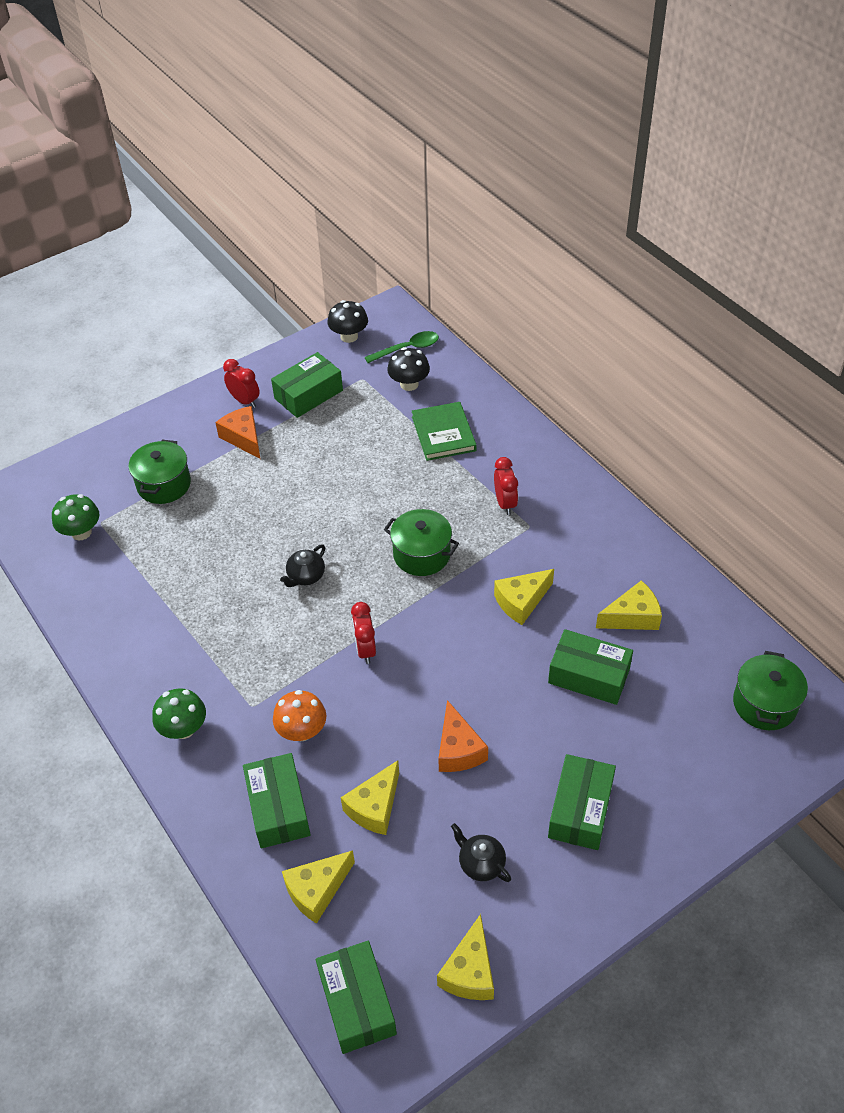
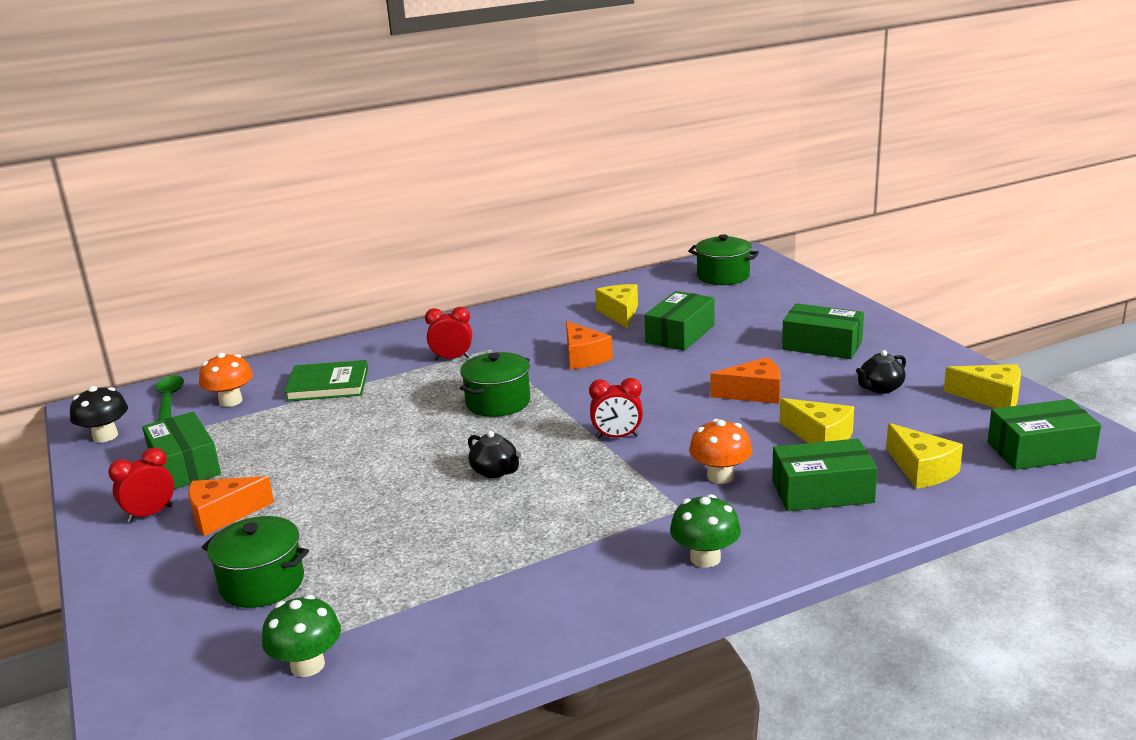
camera: 80 degrees left, 25 degrees down
(409, 384) = (230, 401): black mushroom -> orange mushroom
(521, 601) = (584, 357): yellow cheese -> orange cheese

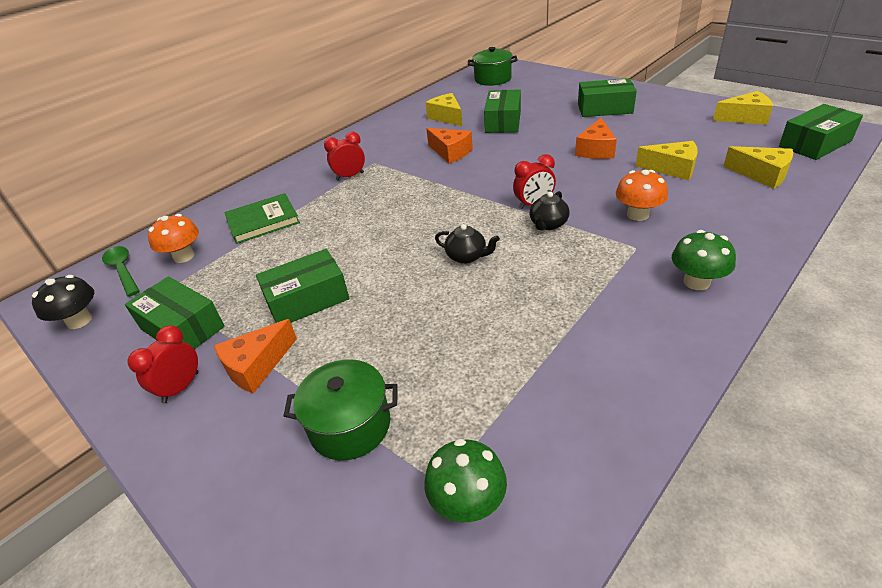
camera: 20 degrees left, 15 degrees up
(498, 402) = (417, 201): green pot -> none
(754, 393) = (596, 150): orange cheese -> orange cheese turned 135 degrees clockwise
(822, 492) = (718, 207): green box -> green box (307, 299)
(880, 388) = (672, 127): black teapot -> black teapot (548, 224)

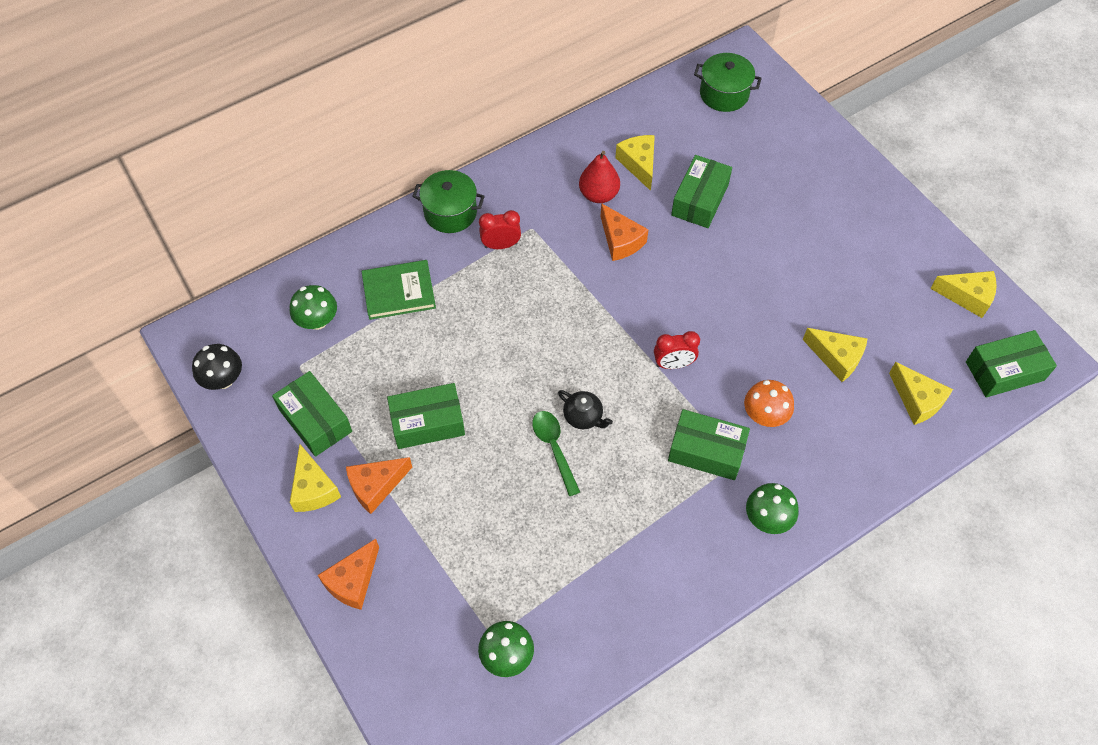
camera: 10 degrees right, 20 degrees up
(123, 270) = (258, 321): green spoon -> green spoon (554, 448)
(181, 387) = (313, 488): red clock -> yellow cheese
(184, 256) = (317, 321): orange mushroom -> green mushroom
(350, 425) = (440, 569): green pot -> green pot (450, 212)
(422, 136) = (598, 194): none -> red pear
(548, 224) = (675, 399): black teapot -> none
(596, 150) = (776, 295): orange cheese -> orange cheese (353, 581)
(604, 108) = (826, 217): green box -> green box (706, 451)

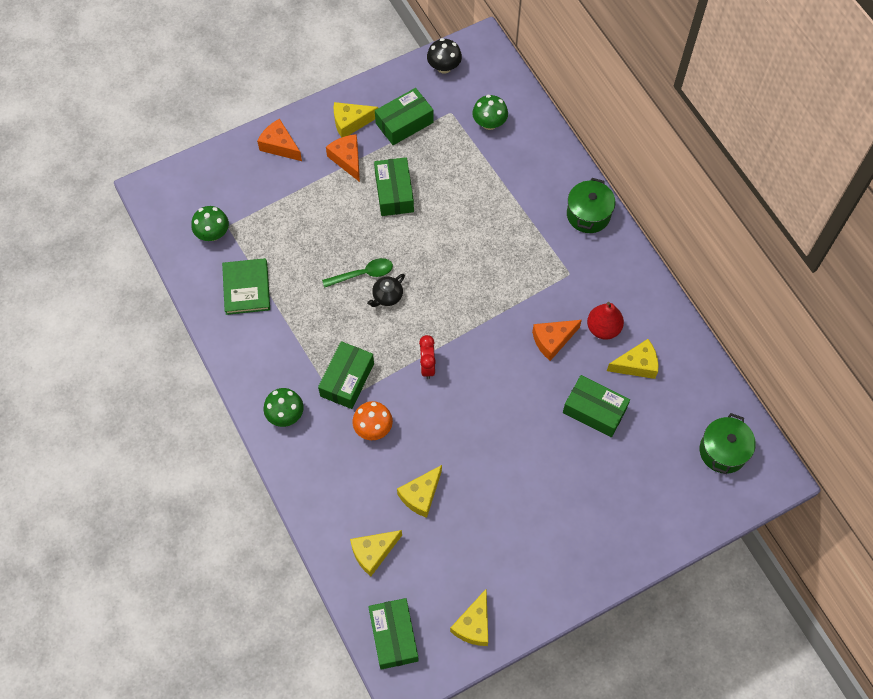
camera: 95 degrees right, 5 degrees up
(399, 292) = (512, 176): green book -> green book (246, 288)
(501, 245) = (553, 249): red clock -> none

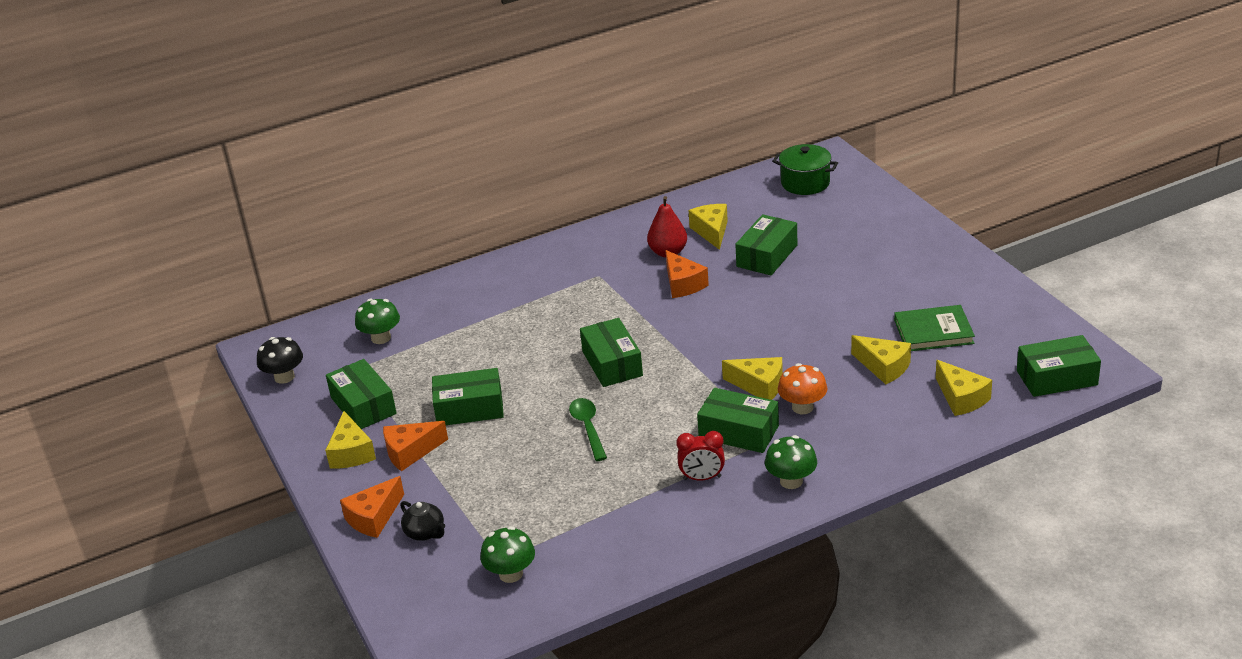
camera: 85 degrees left, 30 degrees down
(246, 288) = (602, 532): green book -> green book (933, 332)
(387, 296) = (621, 406): black teapot -> black teapot (425, 533)
(427, 366) = (718, 370): red clock -> red clock (702, 478)
(442, 288) = (612, 363): none -> green box
(474, 624) = (1027, 324): yellow cheese -> yellow cheese (759, 385)
(588, 214) = (522, 265): green pot -> none

